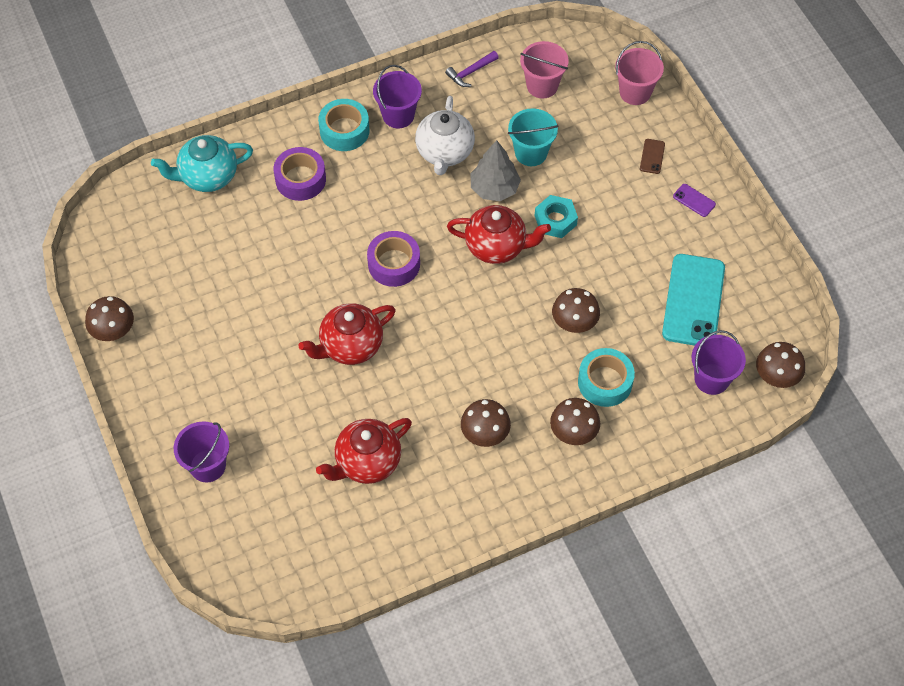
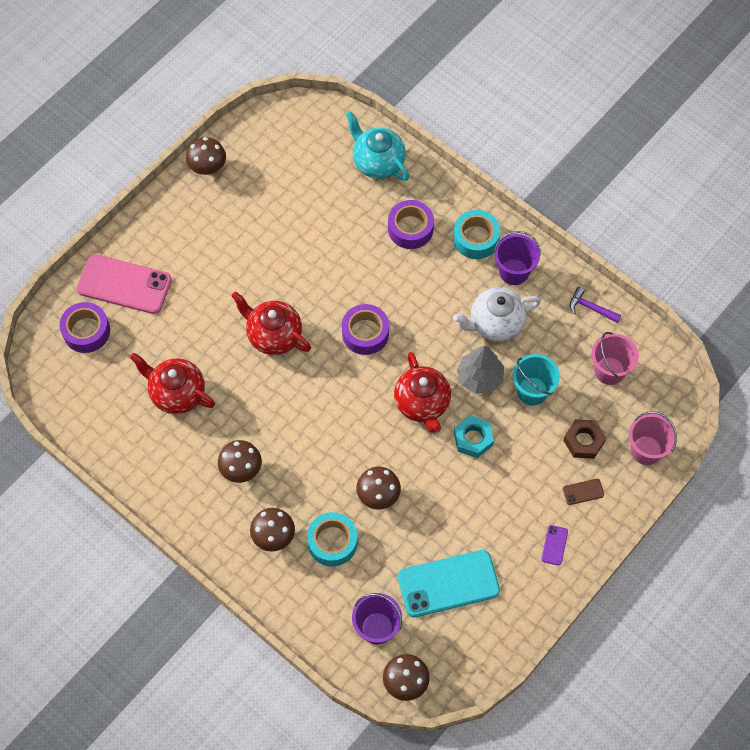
camera: 65 degrees right, 5 degrees up
(207, 466) = (124, 284): purple bucket -> pink phone
(242, 525) = (86, 331): none -> purple tape
(602, 135) = (583, 441): none -> brown nut

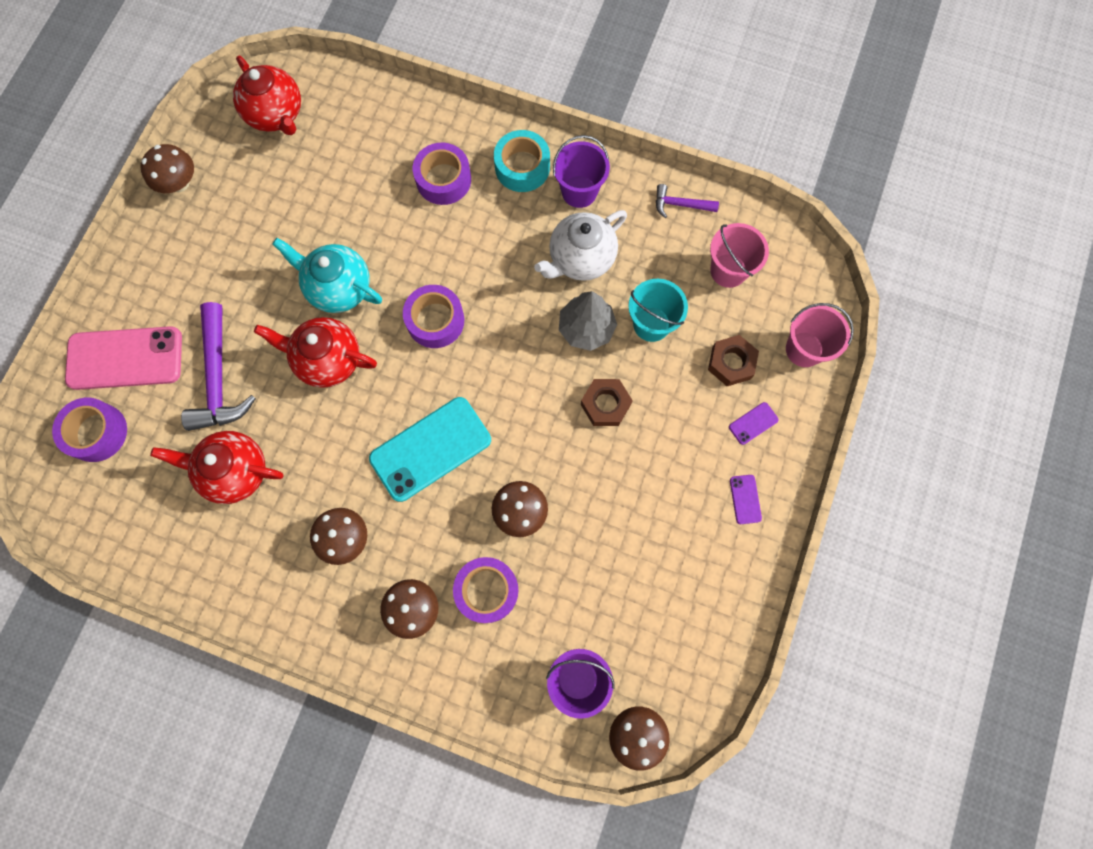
camera: 20 degrees left, 10 degrees up
(188, 321) = (218, 378): none -> purple hammer
(332, 542) = (487, 590): turquoise tape -> purple tape
(377, 162) = (378, 114): turquoise teapot -> turquoise teapot (338, 288)
(422, 404) = (532, 382): red teapot -> red teapot (276, 115)
(448, 583) = (641, 591): turquoise phone -> turquoise phone (430, 449)
(473, 439) = (605, 404): turquoise nut -> brown nut
(583, 492) = (753, 423): brown phone -> purple phone

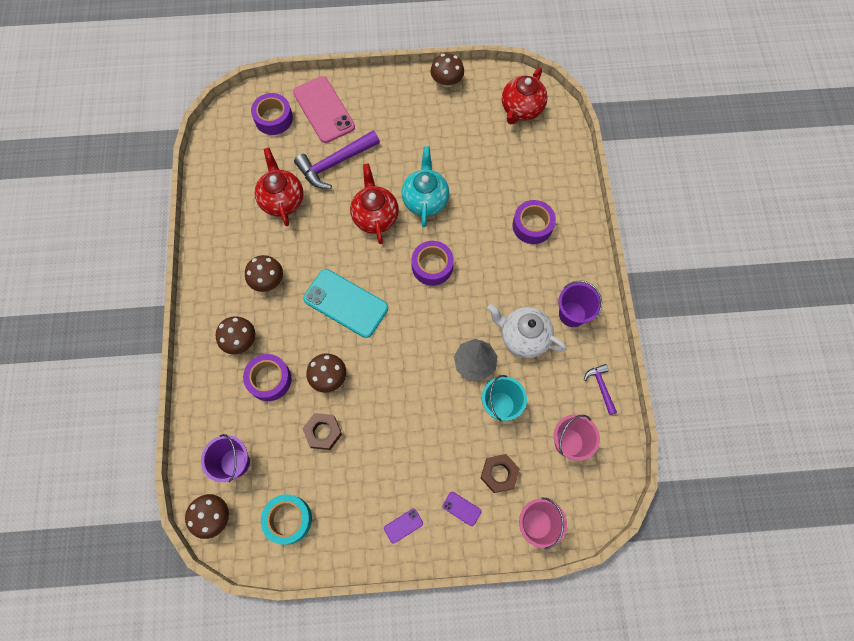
camera: 65 degrees right, 5 degrees down
(522, 167) = (569, 269): turquoise tape -> turquoise tape (288, 519)
(605, 404) = (427, 399): brown nut -> brown nut (323, 432)

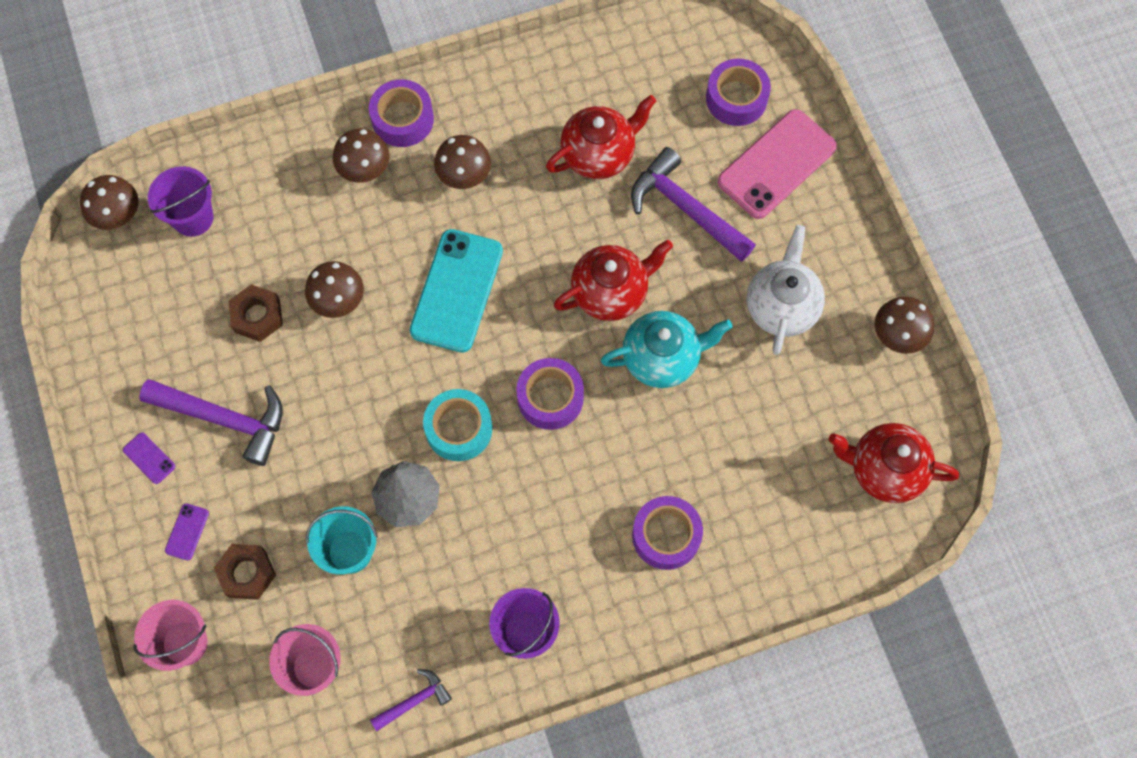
camera: 75 degrees right, 0 degrees up
(269, 379) = (317, 224): purple tape -> purple tape (402, 119)
(288, 519) = (130, 307): turquoise tape -> turquoise tape (459, 429)
(390, 468) = (224, 419): none -> purple hammer
(523, 337) = (467, 562): white teapot -> white teapot (781, 306)

